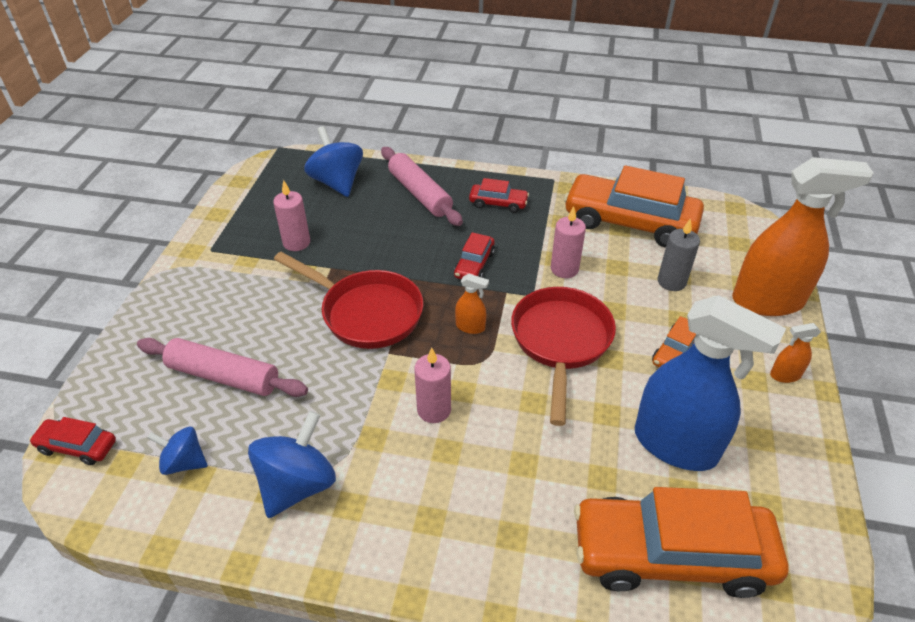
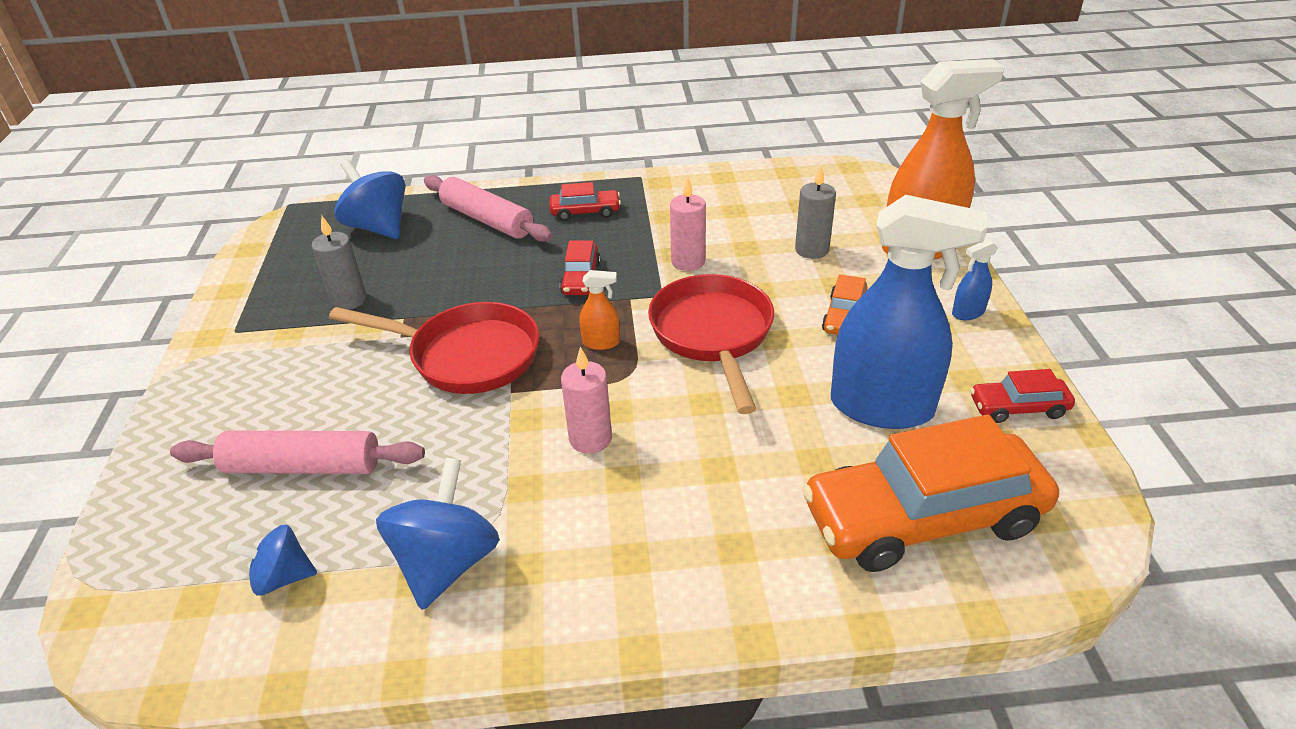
camera: 15 degrees left, 5 degrees down
(77, 446) = (119, 598): red car -> red car (1018, 407)
(296, 242) = (349, 300): pink candle -> grey candle
(630, 222) = (742, 202): orange car -> none
(785, 375) = (968, 313): orange spray bottle -> blue spray bottle

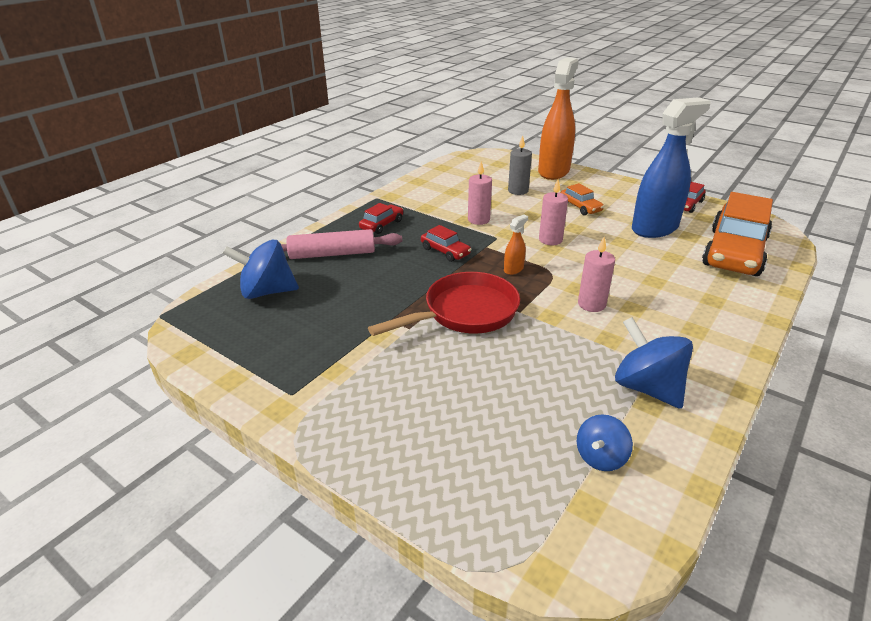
camera: 50 degrees left, 5 degrees down
(303, 466) = (497, 412): pink rolling pin -> none
(349, 300) = (335, 333): grey candle -> none
(713, 335) = (550, 240): red pan -> pink candle
(968, 313) = (614, 185): blue spray bottle -> none

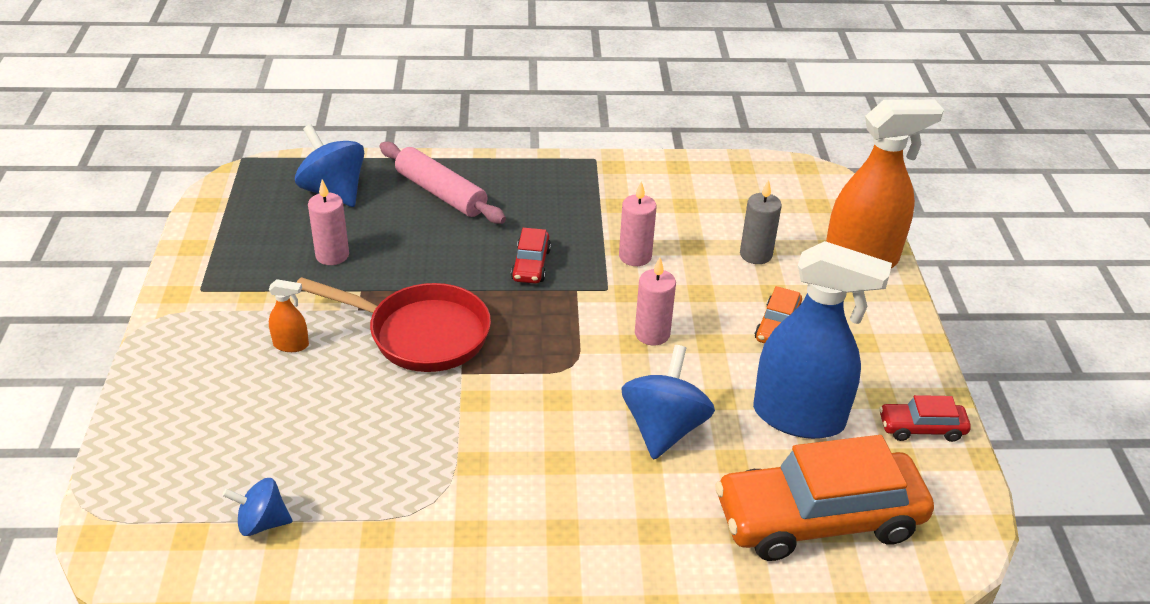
camera: 50 degrees right, 5 degrees up
(382, 225) = (538, 193): red car -> none
(513, 269) = (547, 332): orange spray bottle -> orange spray bottle (291, 345)
(591, 304) = (533, 423): pink candle -> pink candle (332, 255)
(647, 387) = (404, 522): blue spinning top -> blue spinning top (664, 428)

